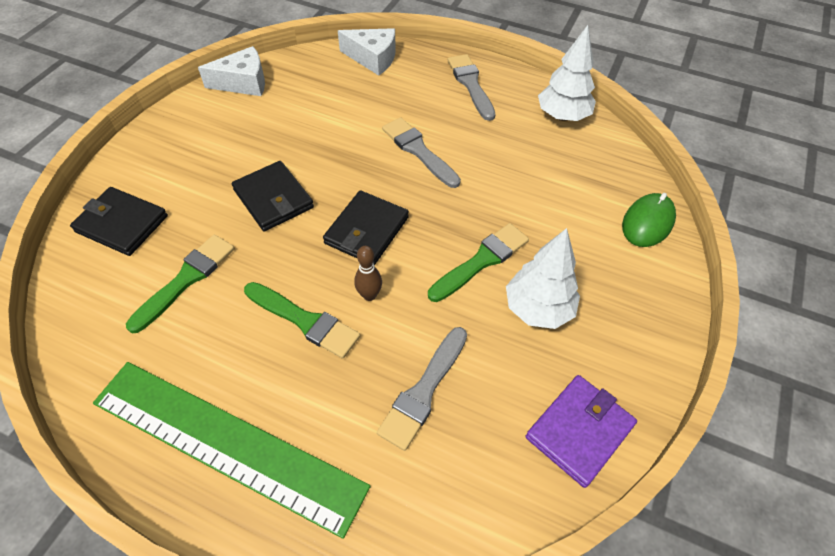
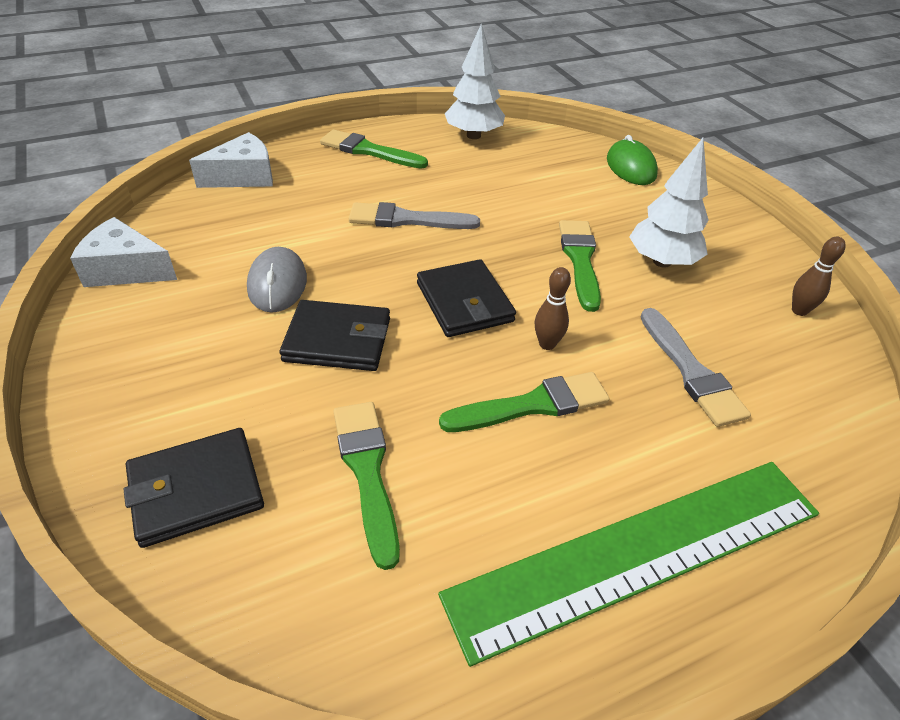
camera: 50 degrees left, 10 degrees down
(243, 83) = (126, 269): white cheese -> white cheese turned 105 degrees counterclockwise
(294, 142) = (277, 284): none -> grey mouse
(471, 85) = (369, 151): grey brush -> green brush
(579, 431) = (799, 311): purple wallet -> brown bowling pin

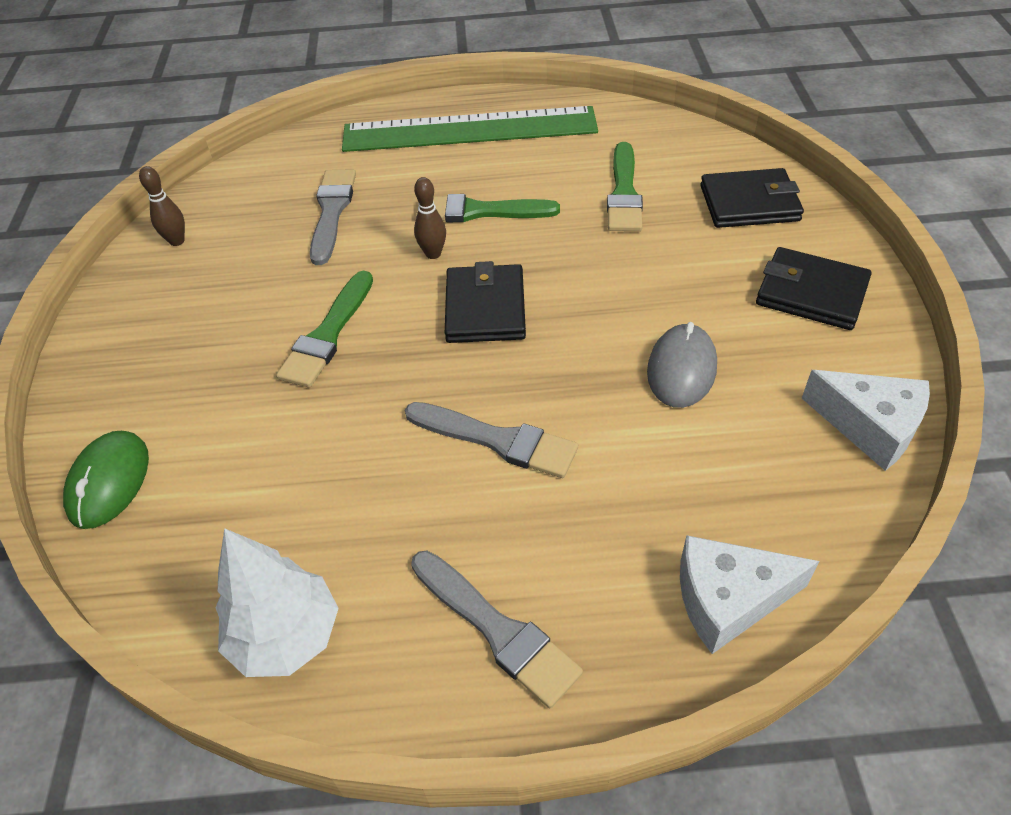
camera: 155 degrees left, 5 degrees up
(337, 340) = (626, 292): black wallet -> black wallet (811, 293)
(369, 151) = (496, 629): green brush -> grey brush
(661, 261) = (243, 315): white tree -> none

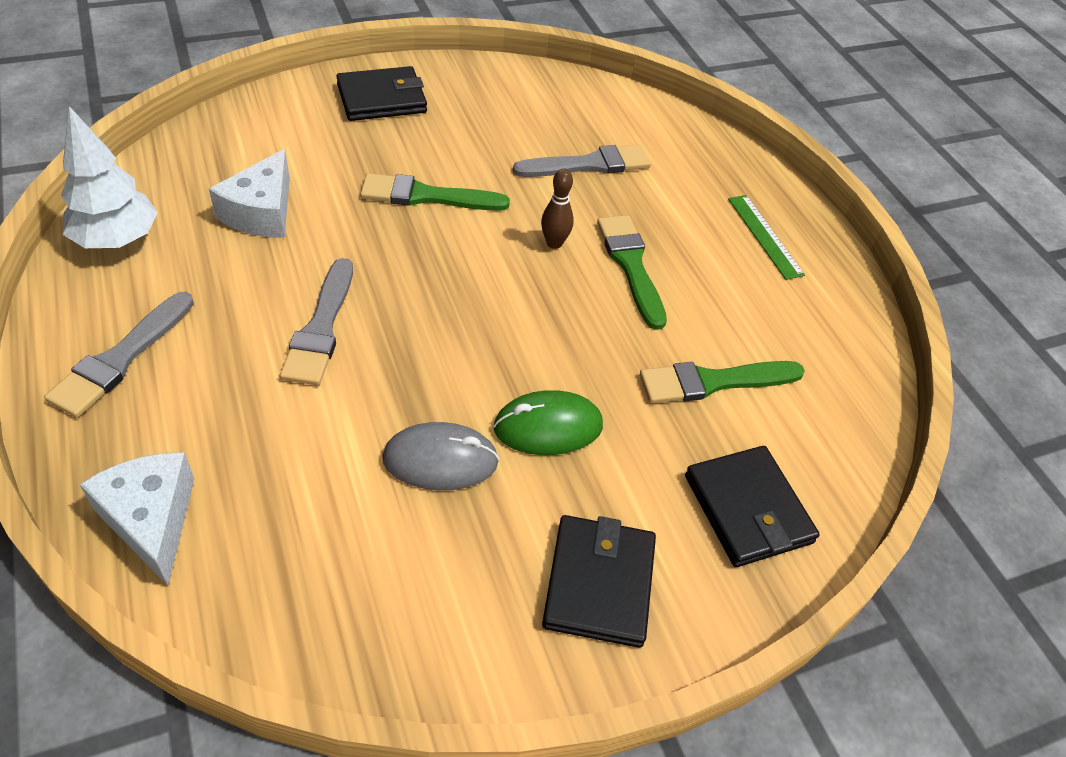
camera: 65 degrees right, 0 degrees up
(109, 482) = (250, 119): green mouse -> green mouse (548, 427)
(177, 241) = (515, 84): brown bowling pin -> none
(469, 130) = (765, 236): green ruler -> green ruler, size x0.43
(485, 308) = (489, 293): black wallet -> black wallet (382, 99)
(869, 426) = (388, 647): white cheese -> white cheese (262, 212)

